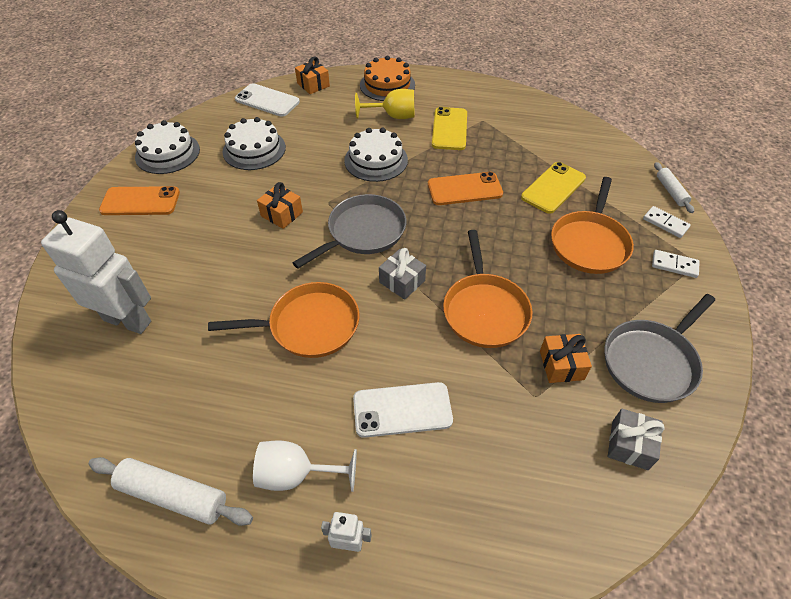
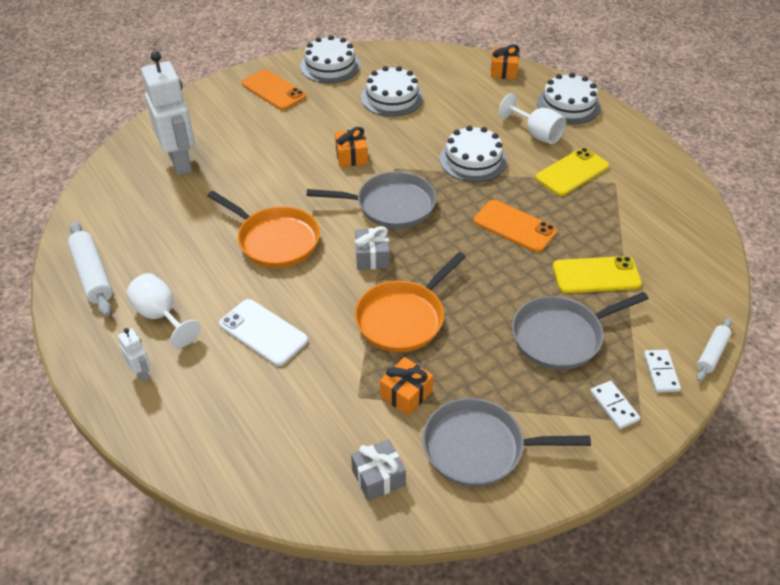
camera: 45 degrees right, 5 degrees down
(267, 100) = (450, 64): white phone -> none
(387, 85) = (568, 105): orange cake -> white cake
(393, 116) = (536, 133): yellow goblet -> white goblet
(589, 243) = (561, 336): orange pan -> grey pan

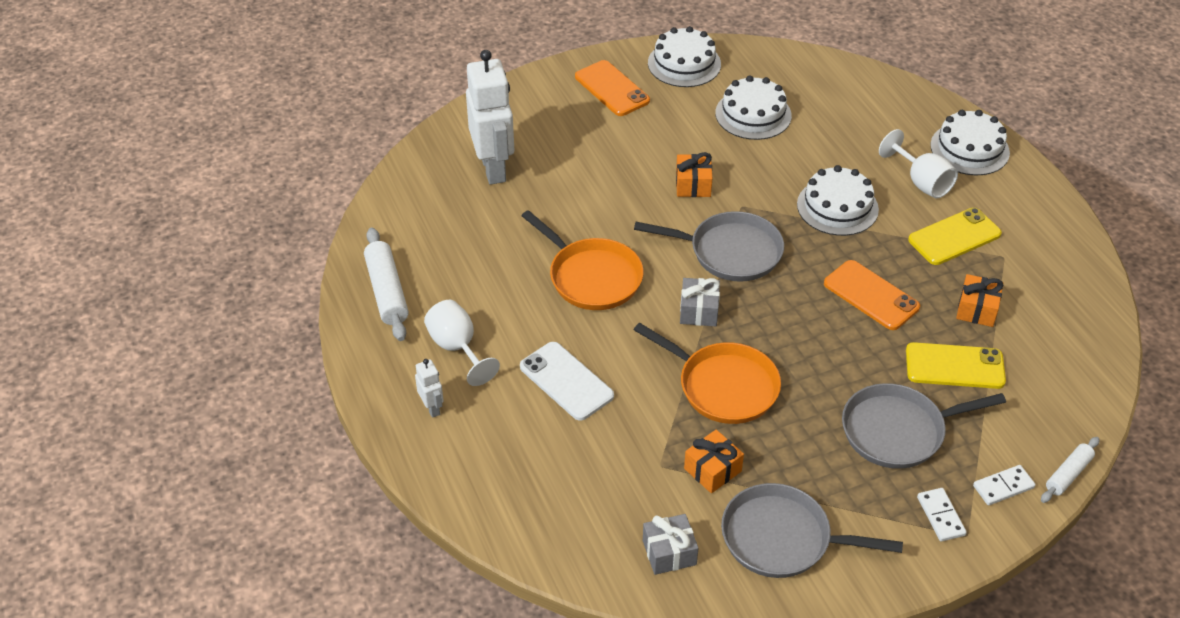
camera: 10 degrees right, 0 degrees up
(403, 318) = (723, 386): orange pan -> orange pan turned 105 degrees counterclockwise
(504, 71) = (898, 94): orange gift -> orange gift (977, 309)
(661, 372) = (1003, 487): white domino -> white domino turned 60 degrees clockwise

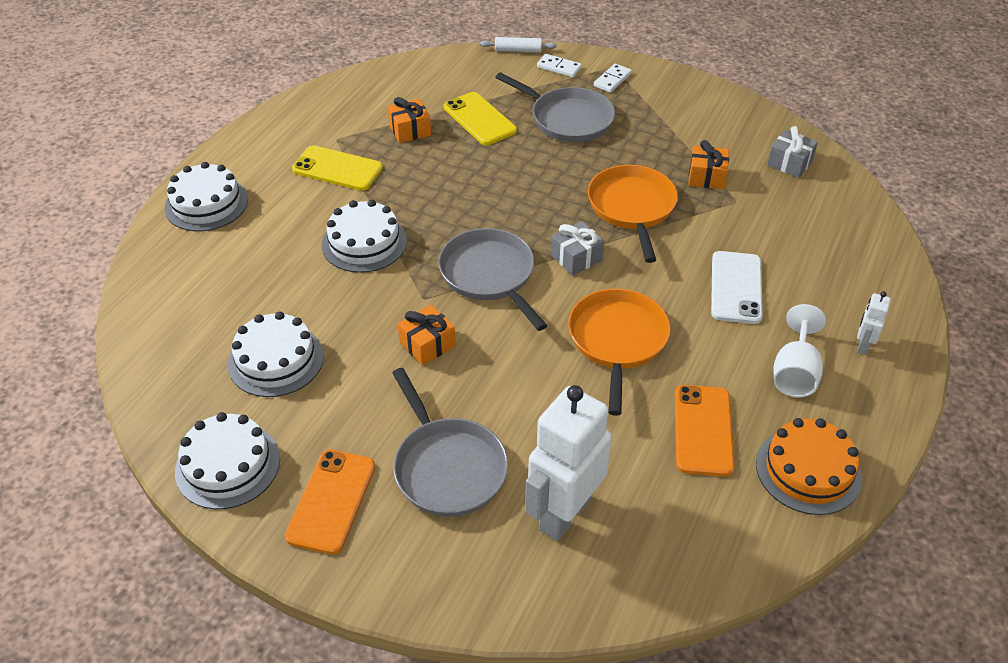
camera: 130 degrees left, 0 degrees up
(387, 291) = (808, 470): white rolling pin -> orange cake
(782, 538) = (713, 127): grey pan -> grey pan (447, 467)
(871, 295) = (452, 181): orange phone -> orange phone (703, 430)
(921, 182) = (281, 211): white goblet -> none

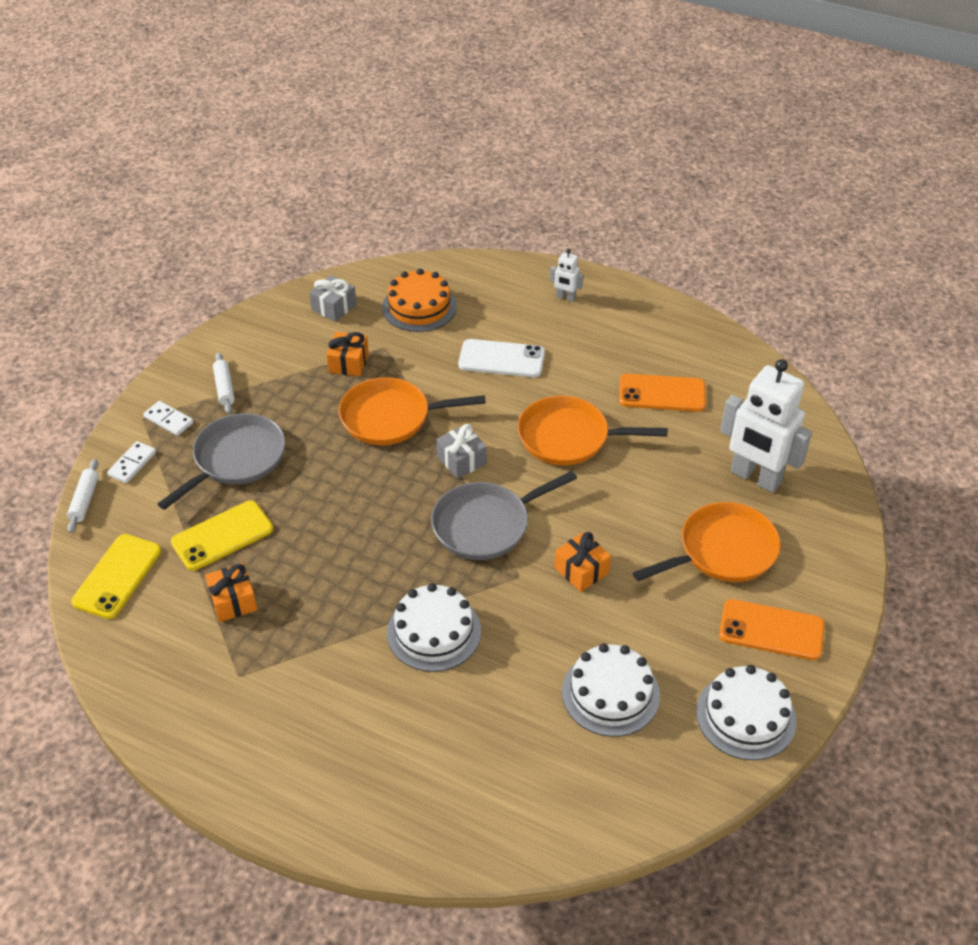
camera: 90 degrees left, 0 degrees up
(206, 204) = (354, 803): white cake -> none
(337, 169) = (300, 669): yellow phone -> yellow phone (117, 576)
(447, 467) = (722, 551): grey pan -> orange pan
(657, 105) = (224, 388): none -> white rolling pin
(794, 373) = (597, 337): white goblet -> none
(808, 470) = (692, 342): orange cake -> orange cake (419, 307)

